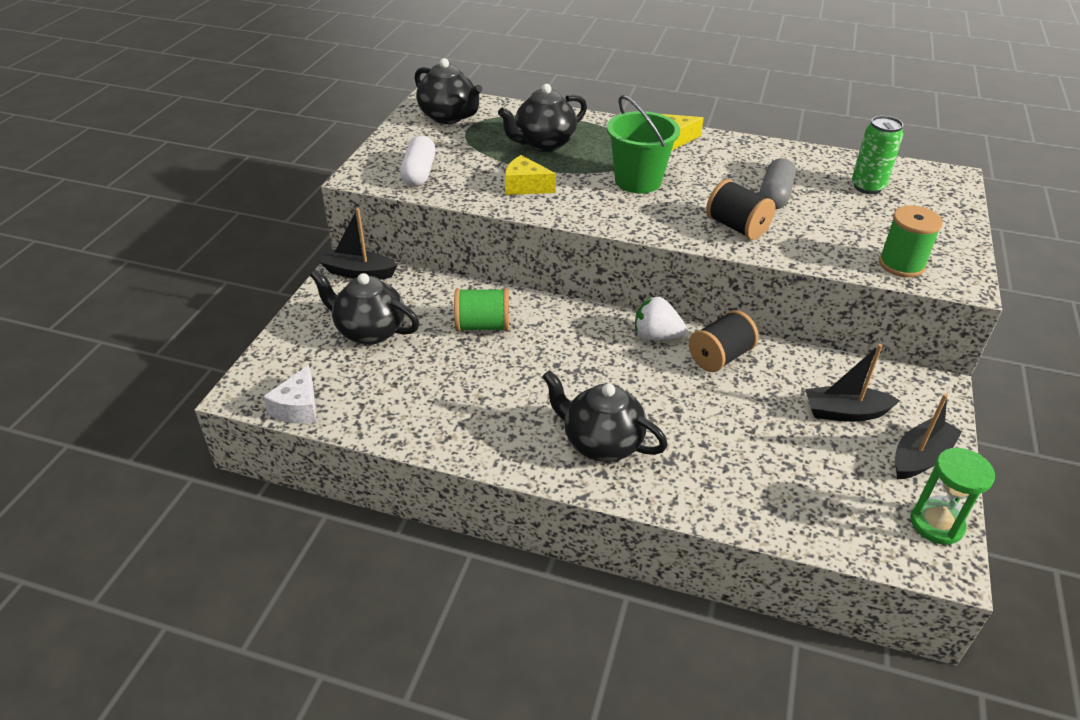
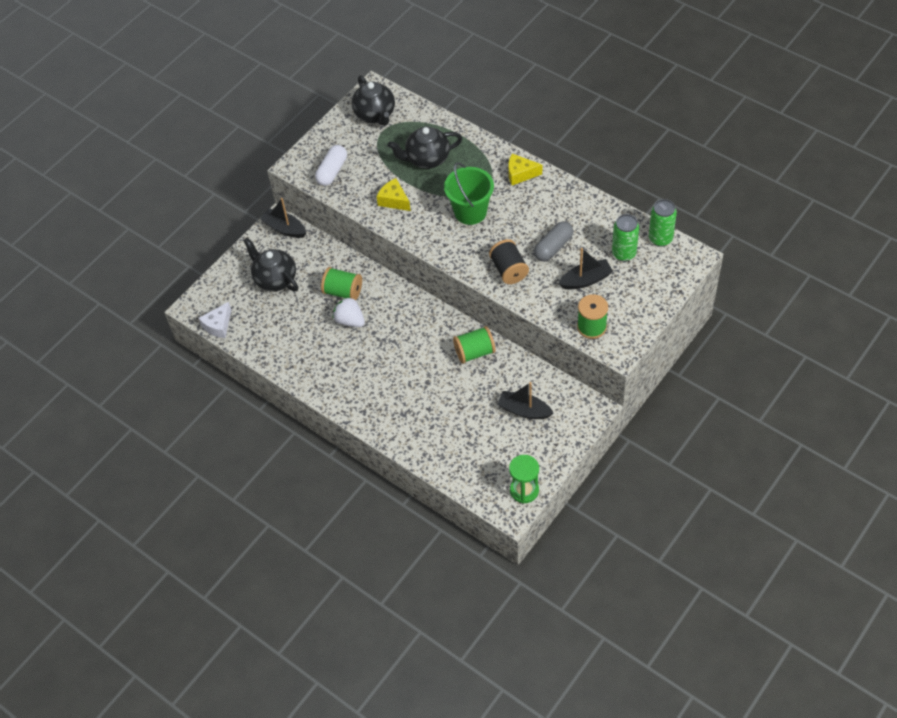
camera: 25 degrees right, 15 degrees up
(601, 443) = (372, 392): black teapot -> none
(656, 336) = (444, 326): white strawberry -> white strawberry (350, 320)
(720, 357) = (474, 352): black spool -> green spool
(896, 167) = (660, 238): none -> green can
(920, 457) = (546, 450): black boat -> black boat (586, 280)

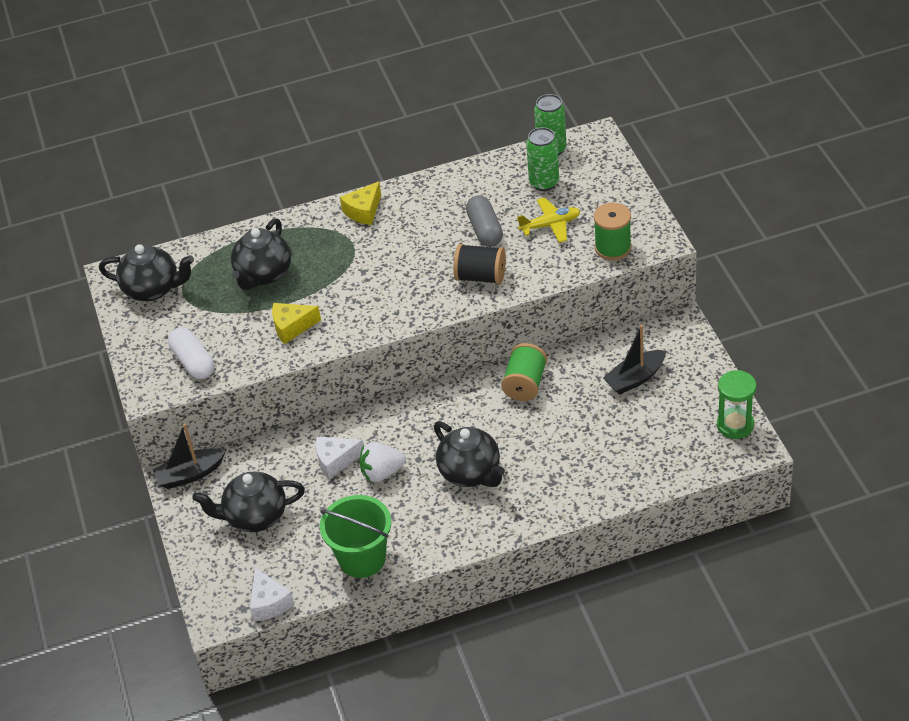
camera: 55 degrees left, 10 degrees down
(343, 292) = (335, 461): green spool -> white cheese
(381, 366) = (470, 473): none -> black teapot
(470, 212) = (373, 272): green bucket -> green bucket (362, 559)
(586, 280) = (550, 225): black boat -> yellow plane

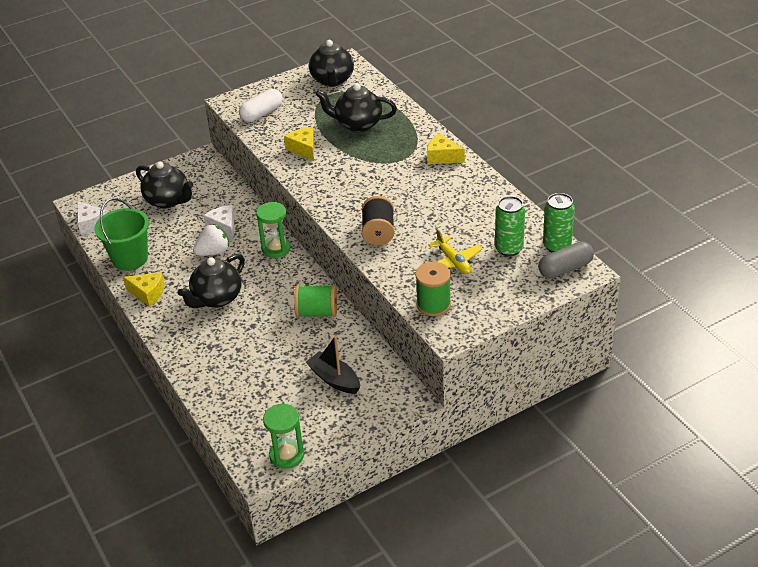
camera: 75 degrees right, 5 degrees down
(190, 474) = (205, 164): black boat -> none
(255, 517) = (168, 201): black teapot -> black teapot turned 150 degrees clockwise
(269, 603) = (91, 224): white cheese -> white cheese turned 90 degrees counterclockwise
(382, 473) = (213, 252): white strawberry -> white strawberry turned 90 degrees clockwise
(398, 412) = (276, 248): none -> green hourglass
(438, 540) = (148, 293): none -> yellow cheese
(485, 230) = (437, 225): grey capsule -> grey capsule (565, 268)

